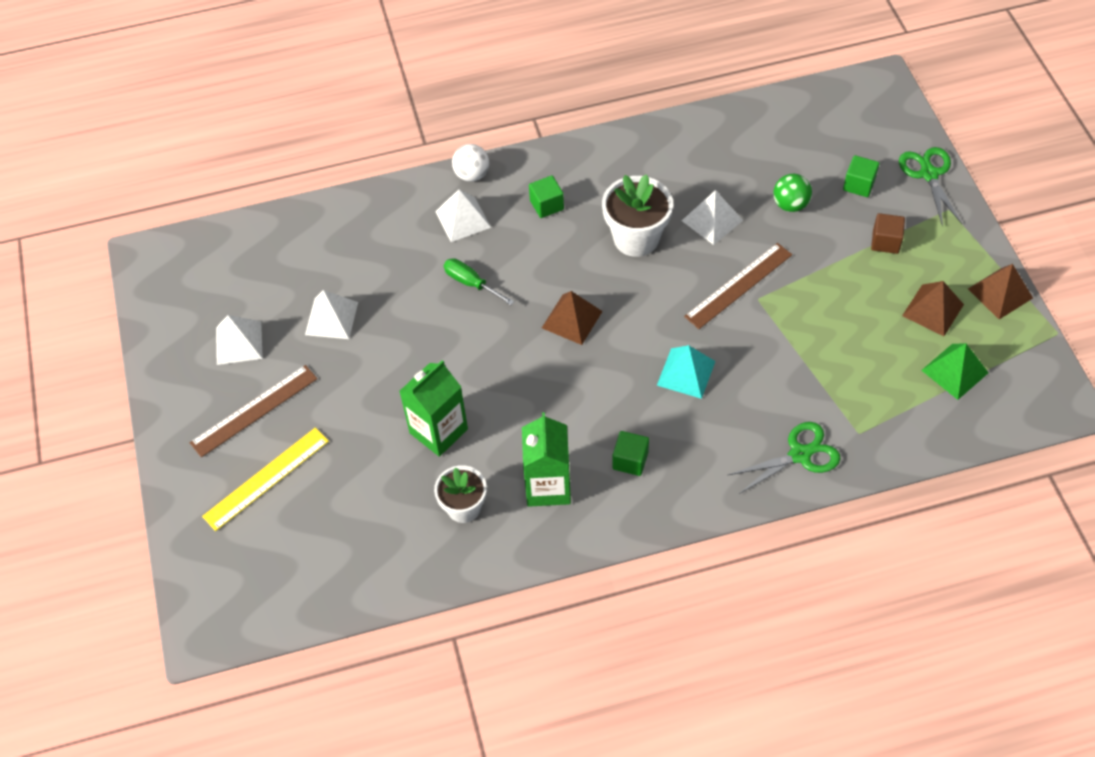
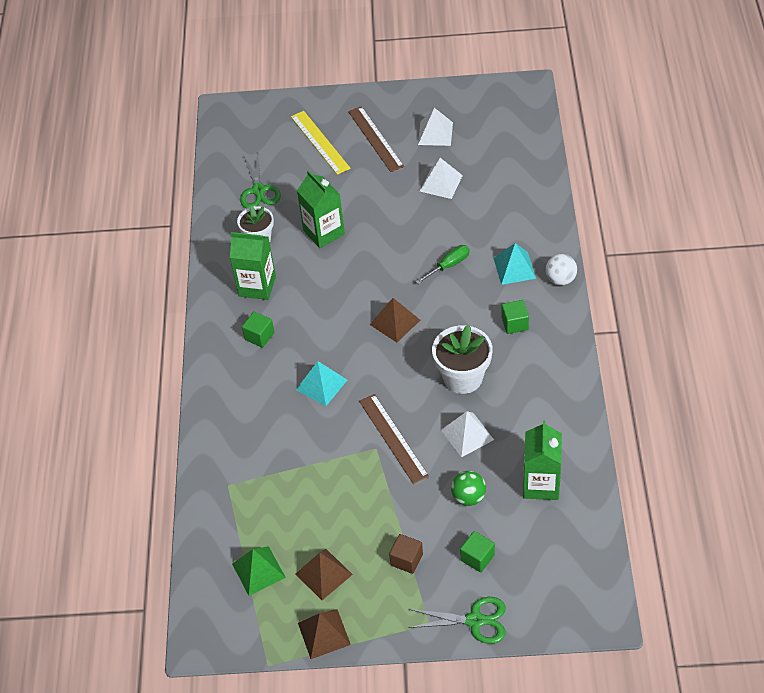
camera: 105 degrees right, 5 degrees down
(462, 219) = (514, 268): white pyramid -> turquoise pyramid
(753, 149) = (541, 484): none -> green carton
(800, 455) = (224, 441): green scissors -> green scissors (258, 190)

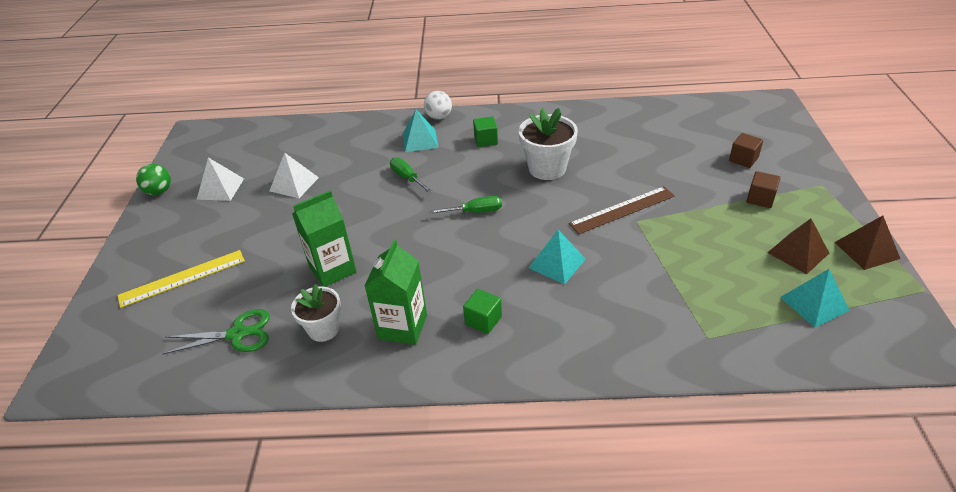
camera: 90 degrees left, 10 degrees down
(258, 570) = (814, 303): green pyramid -> turquoise pyramid
(375, 139) = (203, 231): brown ruler -> none
(395, 322) = (475, 212): brown pyramid -> green screwdriver
(467, 434) = (612, 165): white pyramid -> none
(468, 497) = (681, 164): green ball -> green ball (159, 191)
(475, 620) = (807, 160): green scissors -> none
(477, 558) = (743, 159): green cube -> brown cube
(541, 484) = (659, 128): green carton -> none

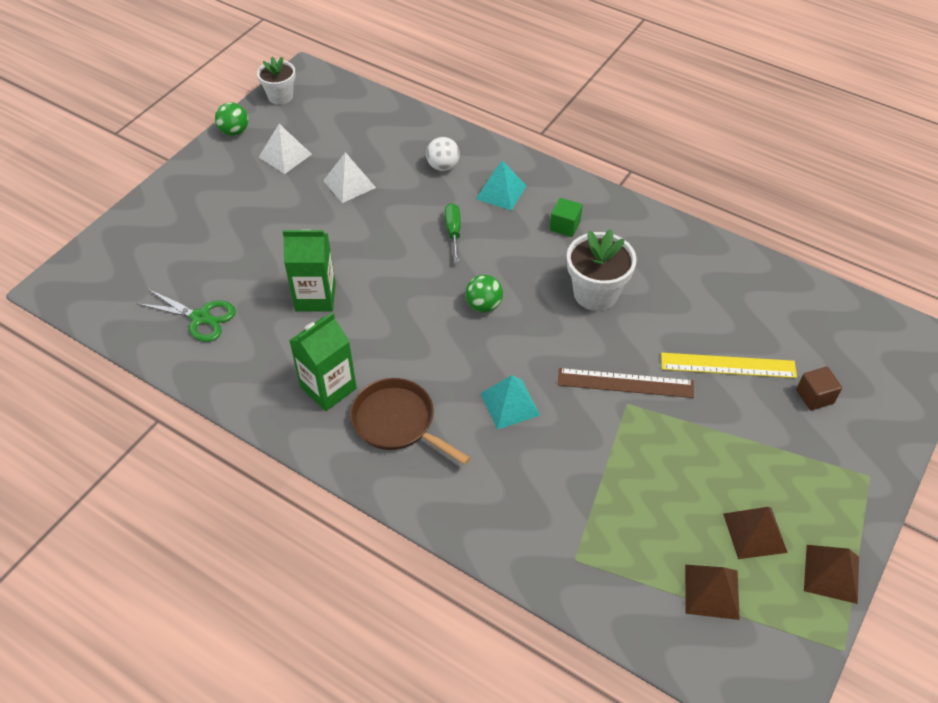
camera: 30 degrees right, 10 degrees up
(182, 278) = (195, 237): yellow ruler -> yellow ruler (728, 365)
(323, 329) = (266, 352): white flower pot -> white flower pot (280, 96)
(439, 117) = (543, 171): white ball -> white ball (443, 166)
(475, 212) = (483, 305): green screwdriver -> green ball
(483, 320) = (397, 422): green cube -> brown pan
(760, 199) = (782, 452): brown cube -> none
(814, 303) = (711, 591): turquoise pyramid -> brown pyramid

